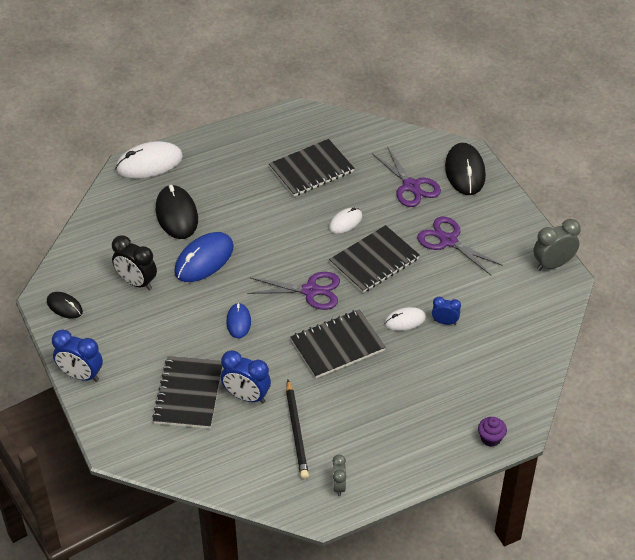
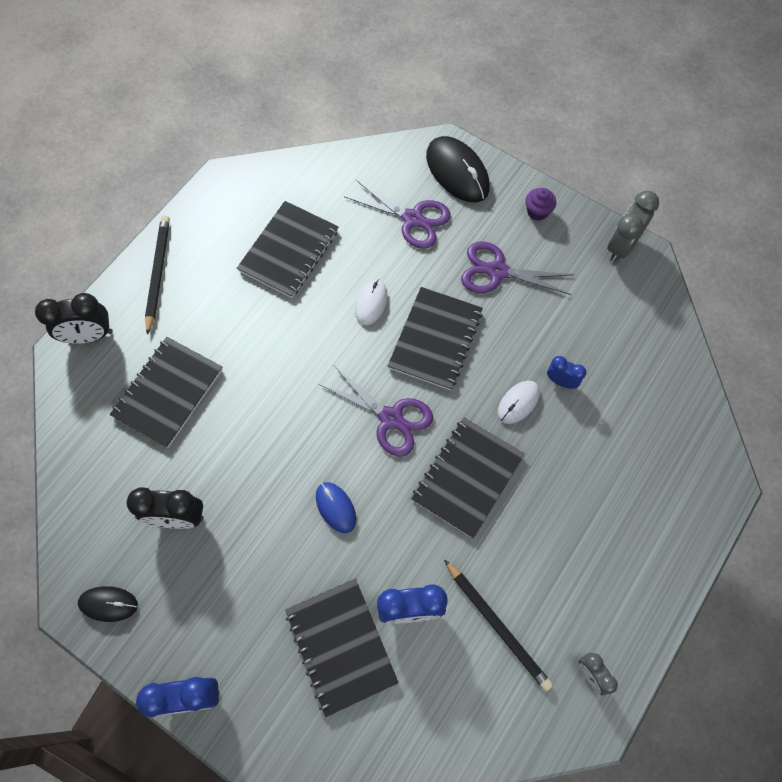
camera: 30 degrees left, 20 degrees up
(149, 163) = (89, 336): white mouse -> black clock
(176, 214) = (168, 393): black mouse -> black notebook
(204, 260) = (241, 440): blue mouse -> none
(216, 147) = (158, 273): none -> black pencil
(310, 291) = (391, 418): purple scissors -> purple scissors turned 60 degrees clockwise
(445, 322) = (561, 381): blue clock -> blue clock turned 45 degrees clockwise
(490, 438) = (705, 510): purple cupcake -> purple cupcake (537, 212)

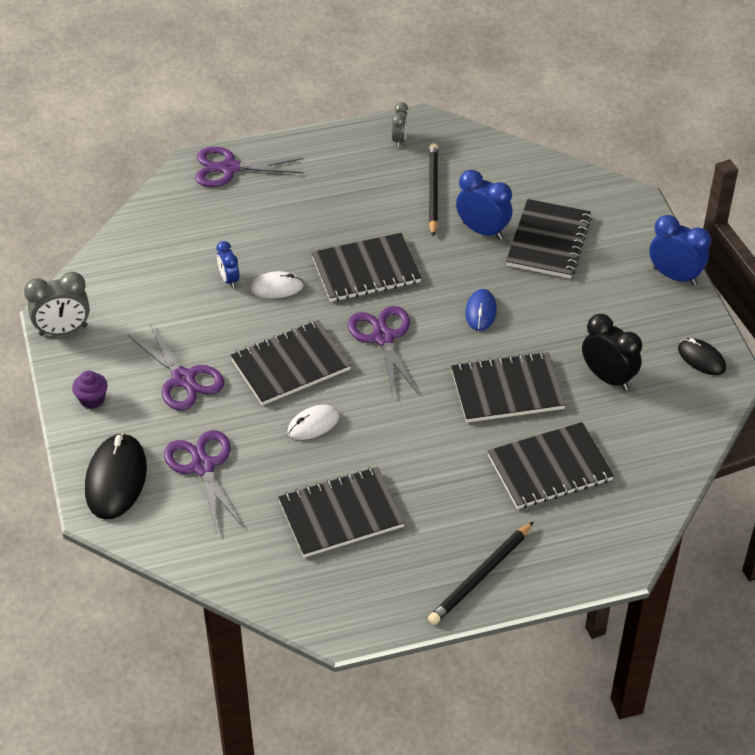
camera: 140 degrees left, 20 degrees down
(89, 336) = (587, 561): black clock -> none
(252, 441) = (507, 390): none -> black notebook
(692, 501) = (229, 168): none -> purple scissors

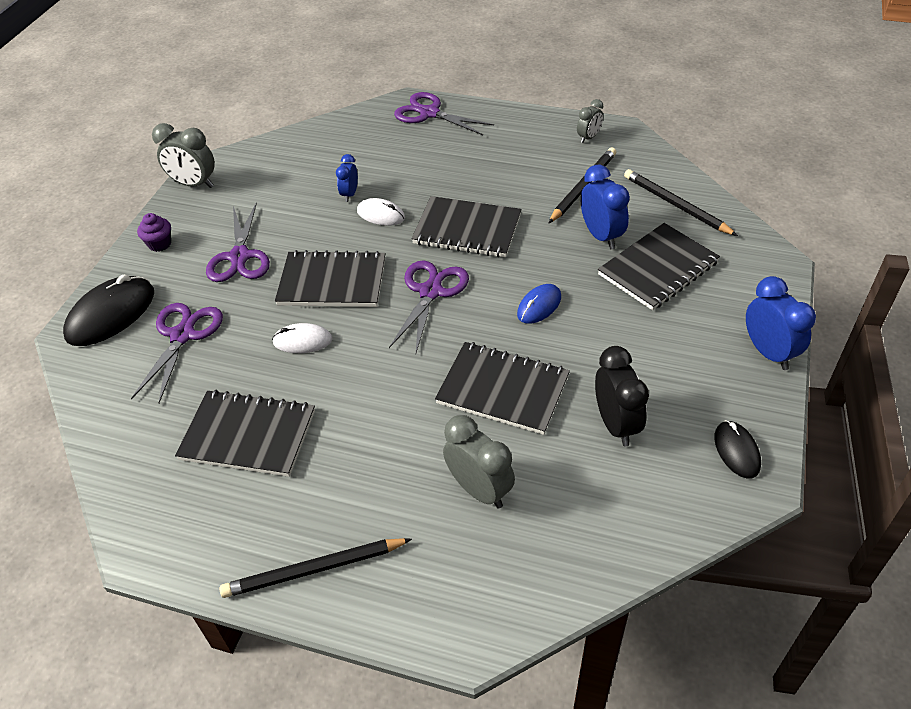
camera: 35 degrees right, 0 degrees up
(521, 178) = (675, 205): none -> black pencil
(549, 468) = (479, 489): black notebook -> grey clock

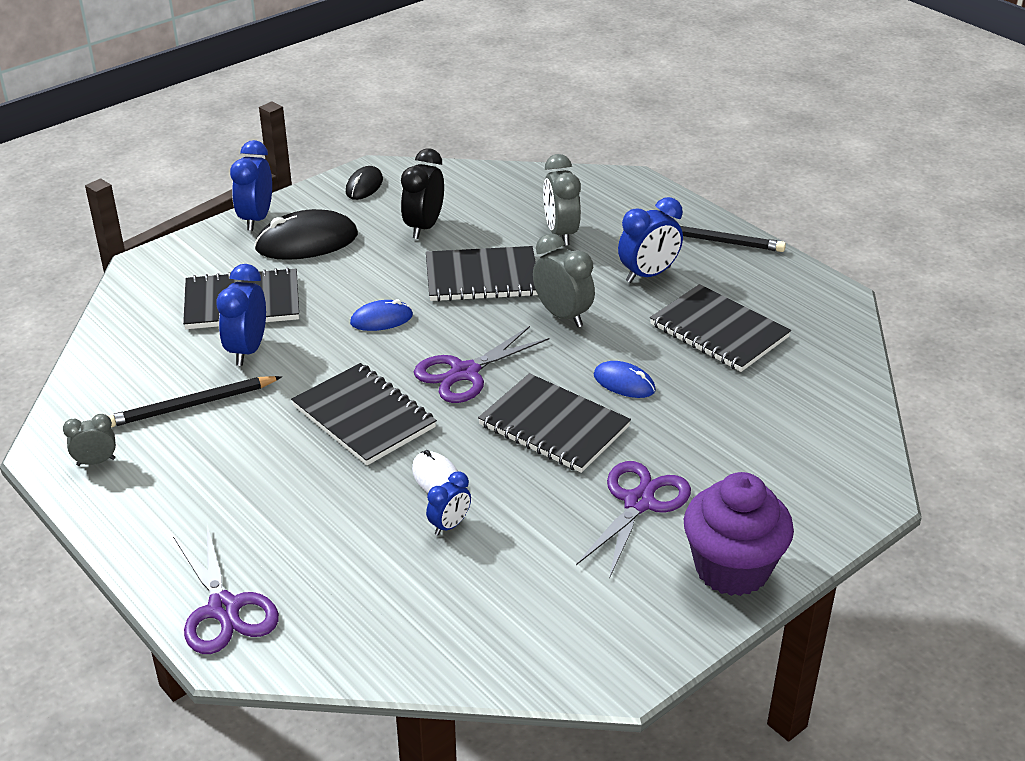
camera: 150 degrees left, 10 degrees down
(111, 314) = (821, 499): black mouse -> black mouse (307, 242)
(160, 244) = (732, 569): purple cupcake -> purple cupcake, size x2.21
(182, 335) = (745, 440): purple scissors -> none
(194, 184) = (645, 651): grey clock -> grey clock (562, 315)
(302, 341) = (624, 383): white mouse -> blue mouse
(352, 475) = (648, 275): none -> blue clock
(503, 390) = (482, 277): black notebook -> black notebook turned 60 degrees counterclockwise
(675, 205) = (138, 345): black pencil -> none

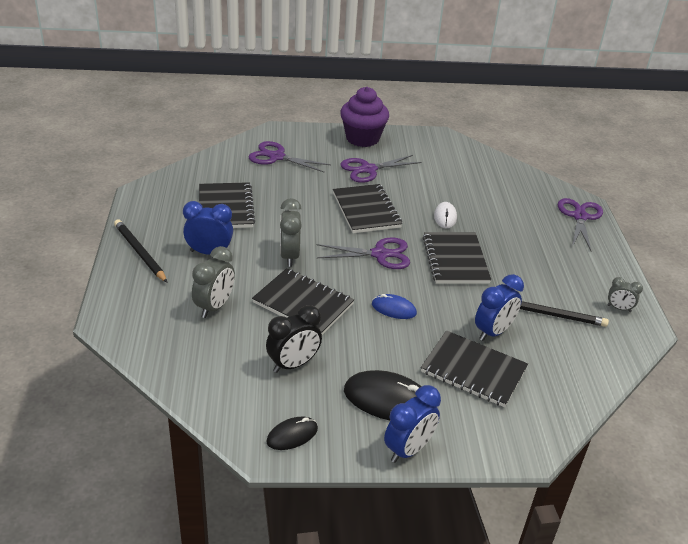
camera: 145 degrees left, 0 degrees up
(449, 525) = (457, 199): blue clock -> none
(624, 383) = (308, 210): blue mouse -> none
(788, 443) = (276, 157): none -> purple scissors

